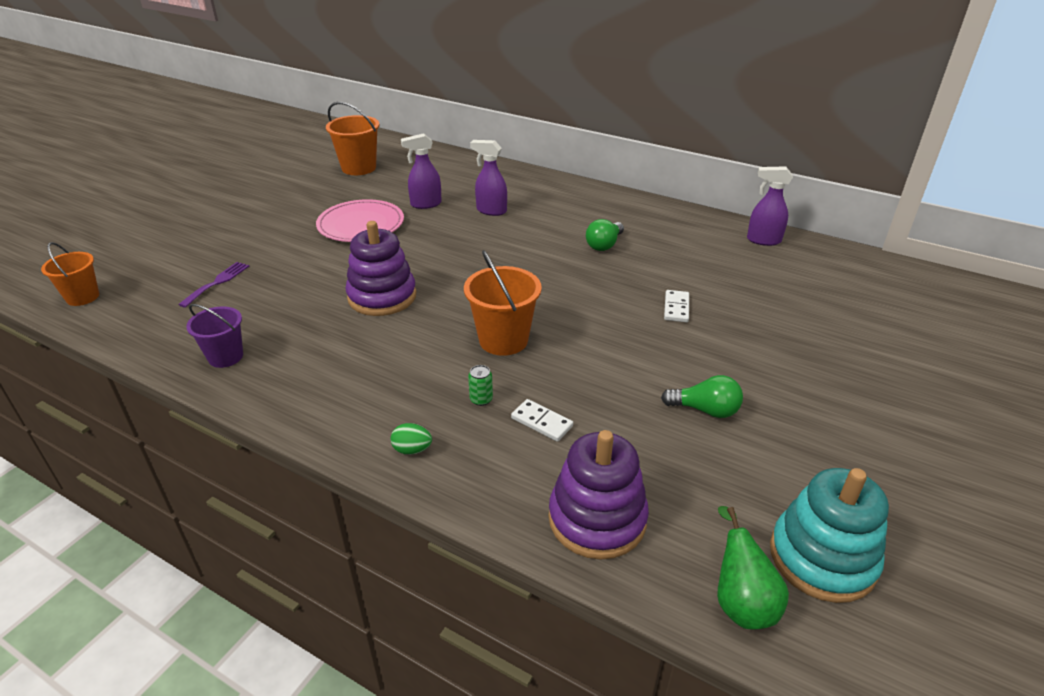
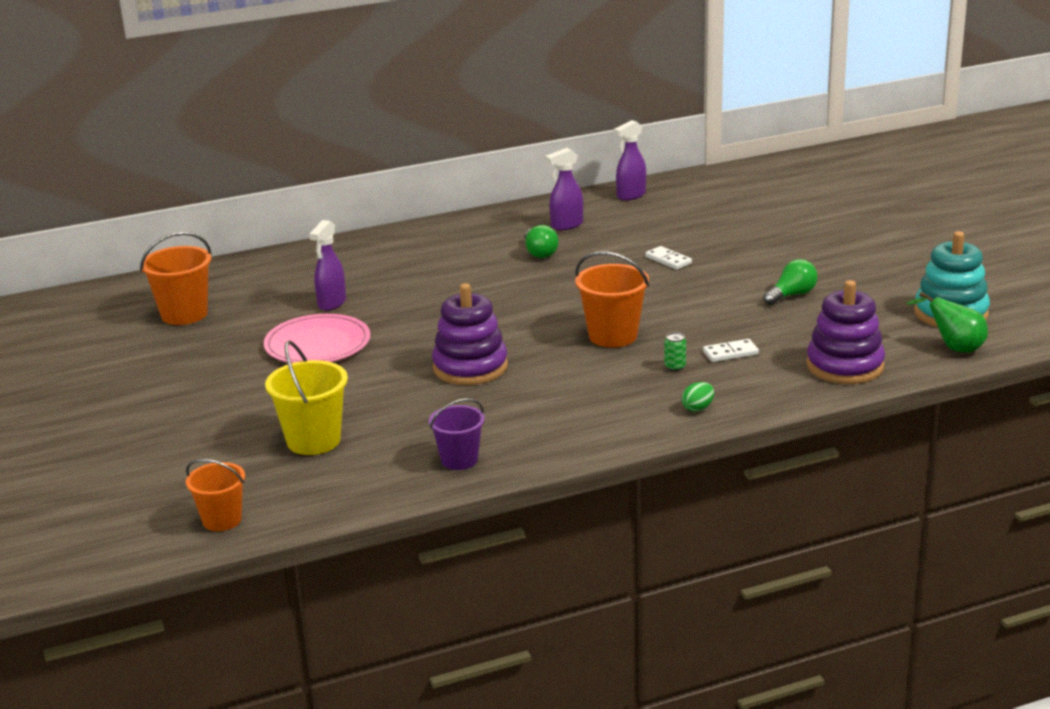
camera: 50 degrees left, 10 degrees down
(217, 282) = (313, 440): purple fork -> yellow bucket
(491, 211) = (399, 278): purple spray bottle -> purple spray bottle (566, 225)

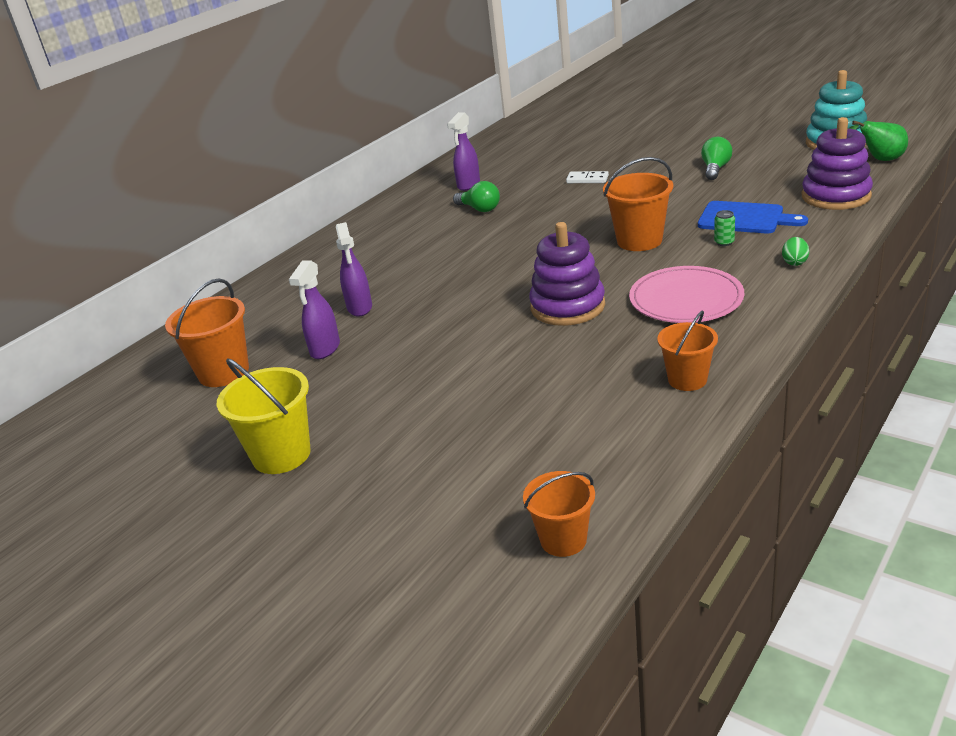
camera: 30 degrees left, 5 degrees up
(313, 440) = (531, 423): yellow bucket -> yellow bucket (281, 455)
(317, 344) = (400, 344): pink plate -> pink plate (686, 299)
(459, 460) = (687, 380): purple bucket -> orange bucket
(630, 195) = (484, 151): purple spray bottle -> purple spray bottle (325, 349)
(730, 353) = (745, 218): white domino -> blue cutting board

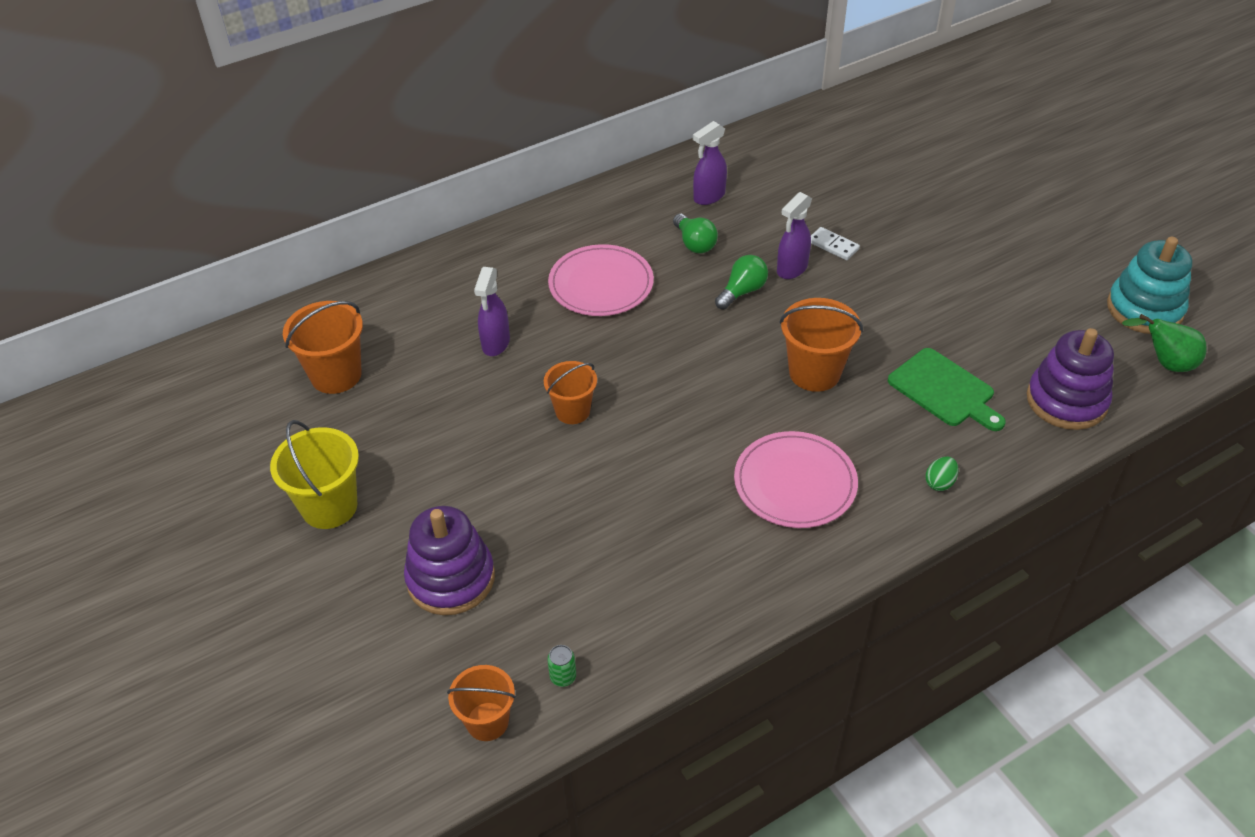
camera: 20 degrees right, 15 degrees up
(325, 349) = (434, 387): purple spray bottle -> purple spray bottle (791, 269)
(422, 250) = (601, 284): none -> pink plate
(567, 306) = (680, 437): purple stacking toy -> purple stacking toy (451, 578)
(687, 380) = (716, 592): orange bucket -> orange bucket (572, 411)
(715, 169) = (977, 292): green light bulb -> green light bulb (742, 291)
(724, 242) = (894, 417): green can -> green can (563, 677)
(745, 218) = (944, 390): blue cutting board -> green cutting board

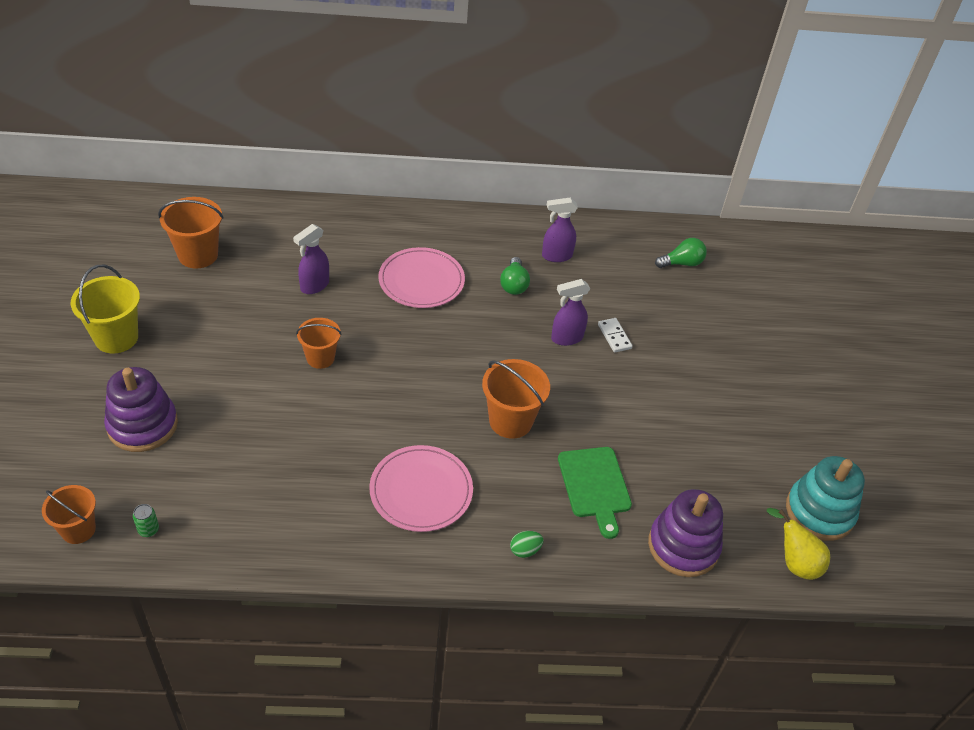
camera: 25 degrees right, 0 degrees up
(742, 291) = (515, 336): green light bulb -> green light bulb (681, 263)
(1165, 363) = (794, 562): green pear -> yellow pear

